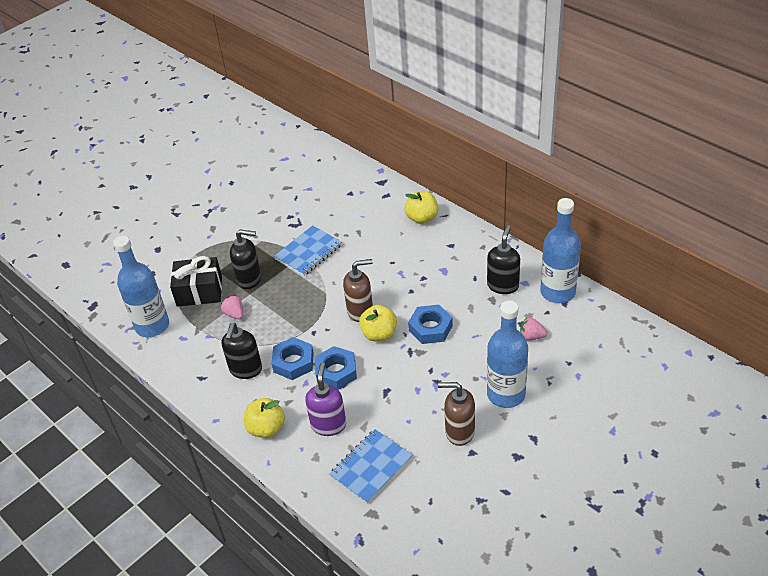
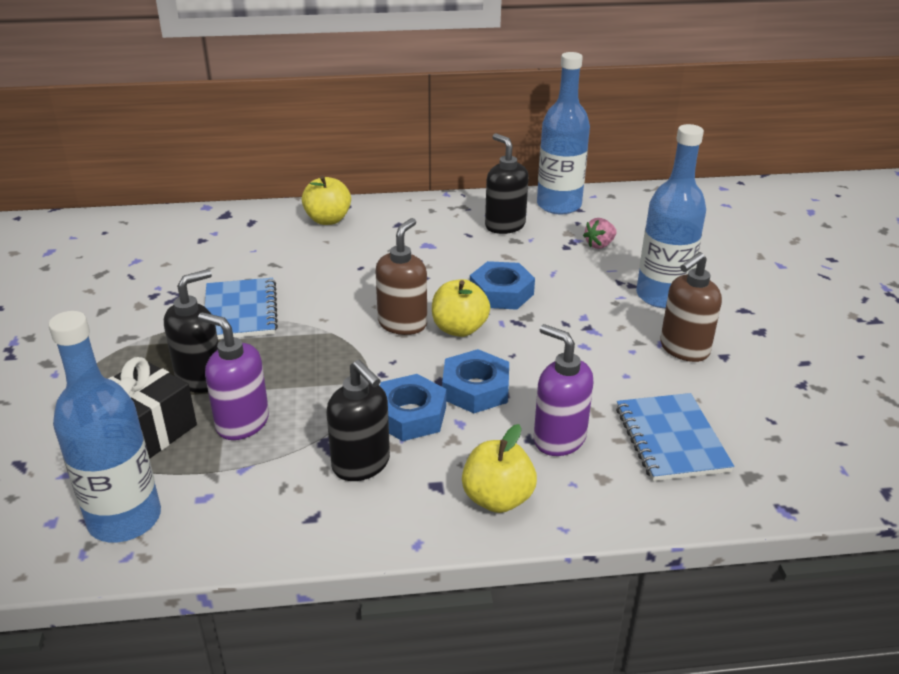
camera: 55 degrees left, 10 degrees down
(234, 314) = (242, 423): pink strawberry -> purple soap dispenser

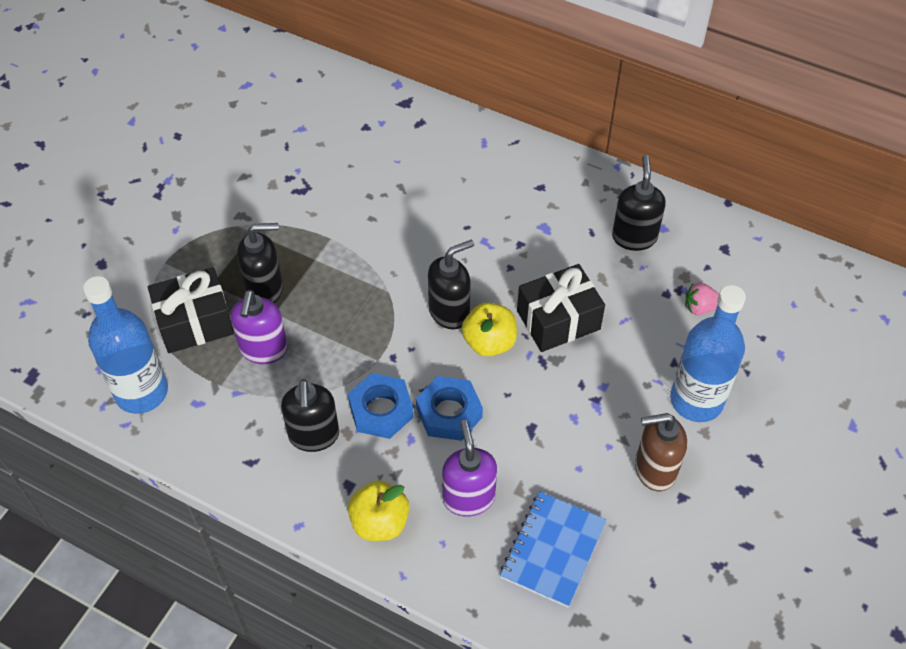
camera: 35 degrees right, 20 degrees up
(241, 311) = (339, 231): blue notebook -> none
(242, 423) = (263, 350): purple soap dispenser -> purple soap dispenser turned 150 degrees counterclockwise
(328, 220) = (484, 151): yellow apple -> none
(403, 323) = (449, 312): brown soap dispenser -> black soap dispenser
(501, 293) = (558, 320): blue nut -> black gift
(559, 205) = (711, 234): blue bottle -> none

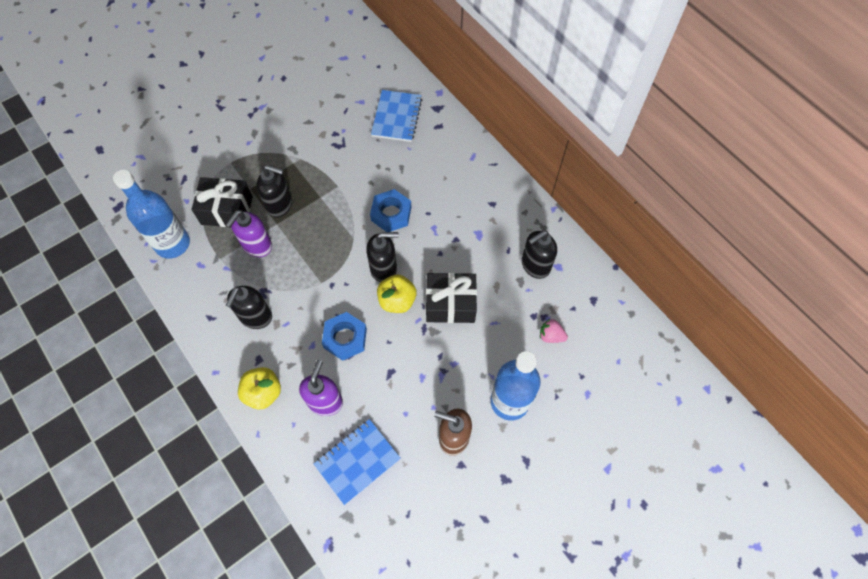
camera: 25 degrees right, 10 degrees up
(359, 131) = (397, 117): none -> blue notebook
(381, 410) = (305, 318): blue nut -> blue nut (391, 214)
(634, 237) = (535, 265): black soap dispenser -> black soap dispenser turned 150 degrees counterclockwise

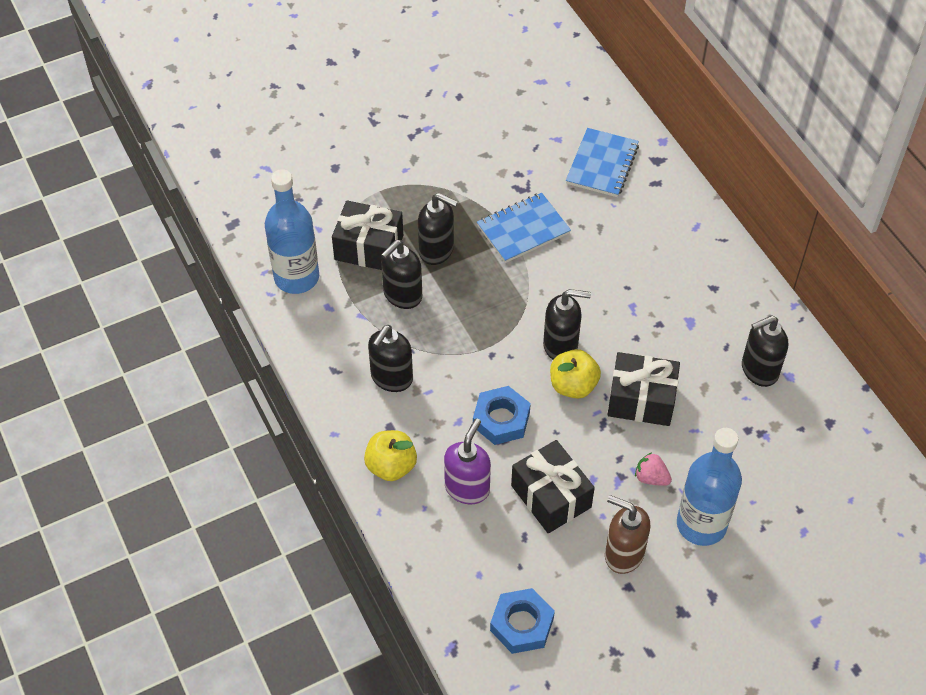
camera: 10 degrees right, 10 degrees down
(257, 246) = (402, 295): purple soap dispenser -> black soap dispenser
(357, 461) = (499, 562): blue notebook -> blue notebook (523, 229)
(391, 214) = (579, 281): blue nut -> blue nut (522, 624)
(391, 397) = (551, 496): none -> black gift
(551, 336) = (766, 456): pink strawberry -> pink strawberry (651, 478)

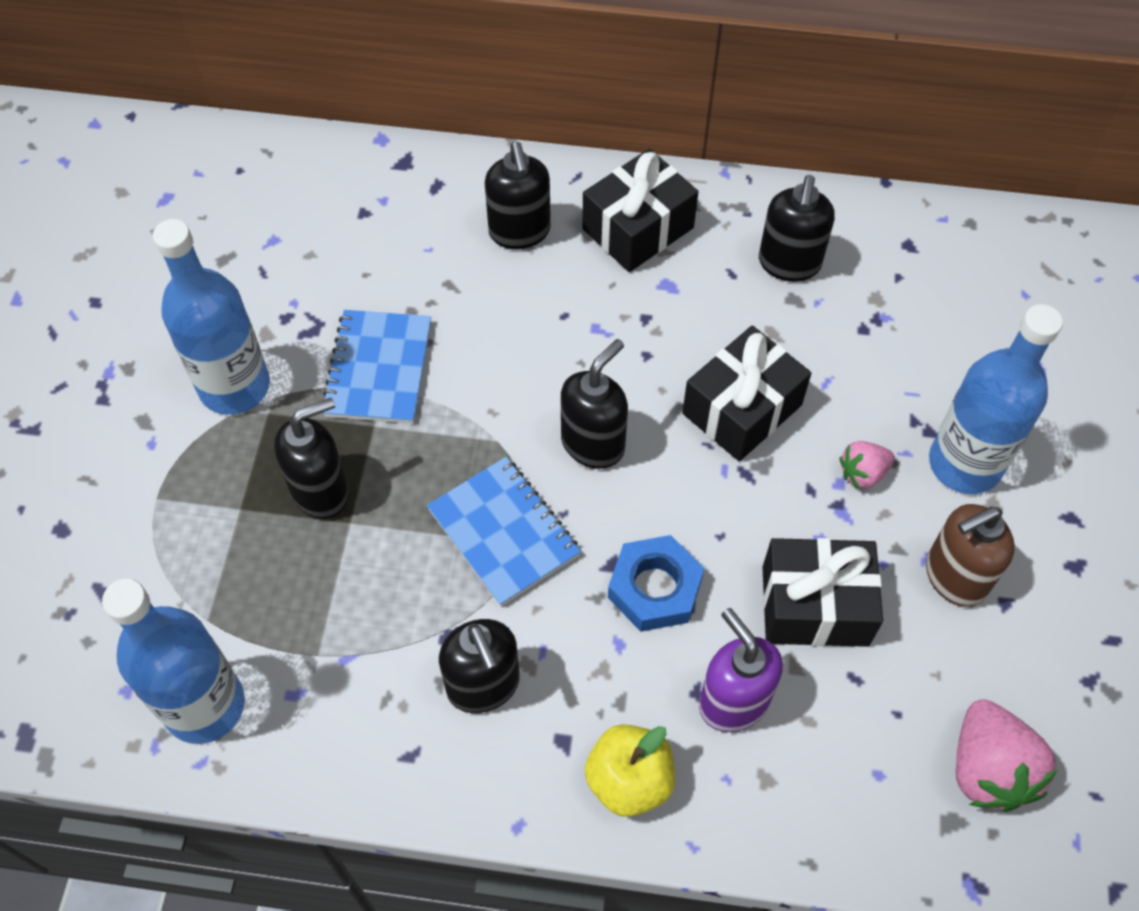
camera: 55 degrees left, 5 degrees up
(369, 247) = (240, 574): black gift -> black gift (638, 228)
(402, 295) = (357, 582): black soap dispenser -> black soap dispenser (520, 232)
(462, 180) = (234, 386): none -> blue bottle
(522, 624) = (988, 769): blue nut -> pink strawberry
(573, 385) = (665, 470): yellow apple -> none
(602, 164) = (357, 220): blue notebook -> blue notebook (504, 532)

